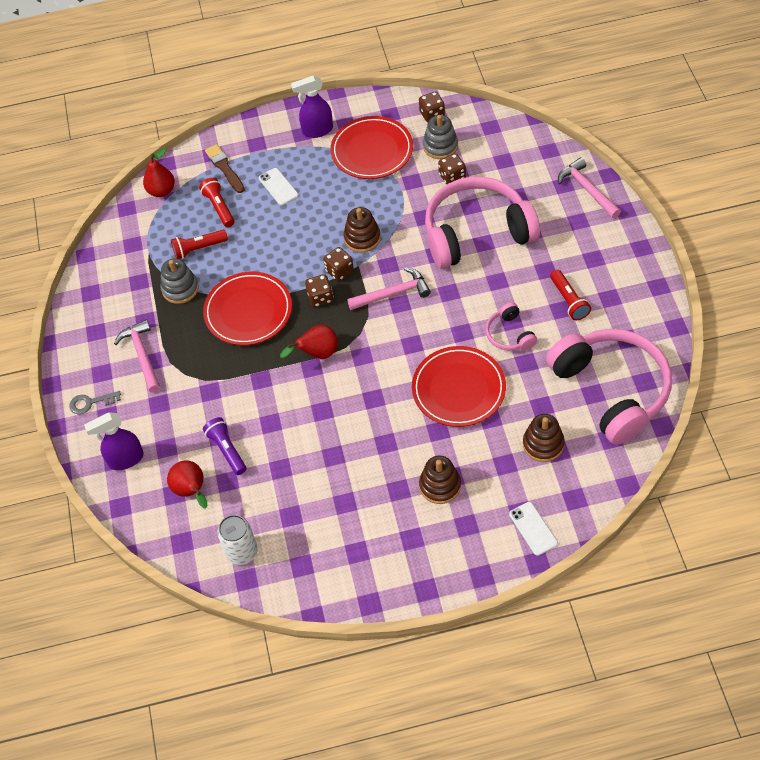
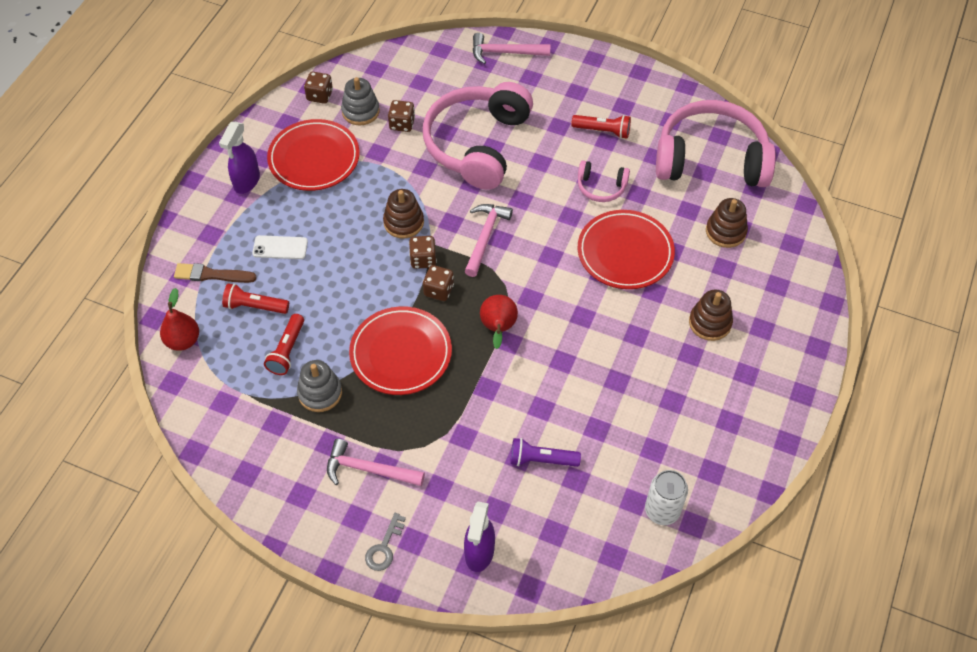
camera: 60 degrees left, 0 degrees up
(192, 491) = (563, 515): red pear -> none
(533, 528) = (799, 286): white phone -> none

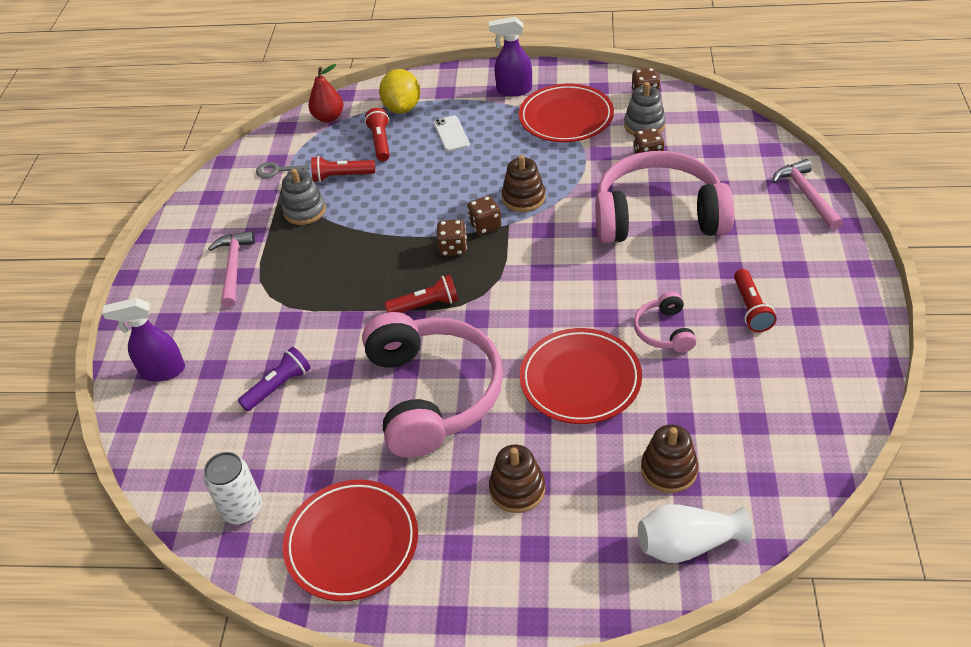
camera: 75 degrees right, 10 degrees down
(211, 275) = (402, 108): brown brush -> yellow lemon
(384, 547) = (156, 304): grey key -> grey key (278, 171)
(401, 353) = (367, 246): red plate -> red plate (352, 542)
(485, 237) = (538, 260): pink hammer -> none
(498, 329) = (426, 305): red pear -> red flashlight
(541, 459) = (278, 386): purple flashlight -> purple flashlight turned 60 degrees clockwise
(711, 159) = (780, 423): pink headphones -> pink headphones (433, 394)
(787, 244) = (687, 544): none -> white vase

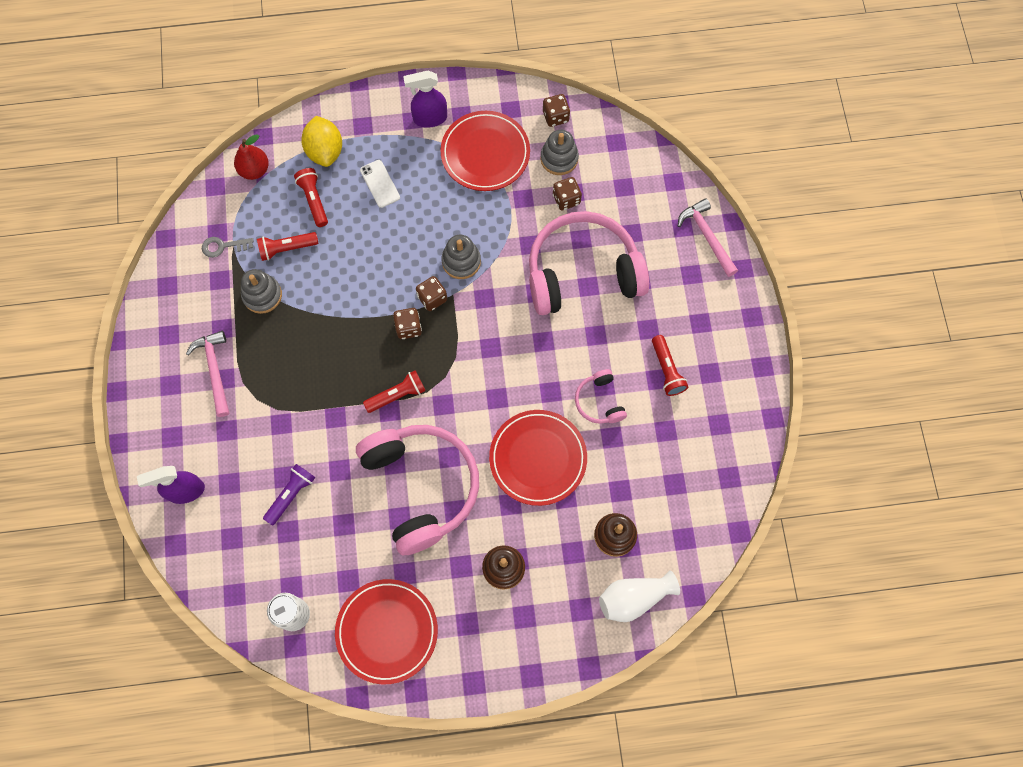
camera: 15 degrees left, 25 degrees up
(523, 198) = (461, 261): brown stacking toy -> grey stacking toy

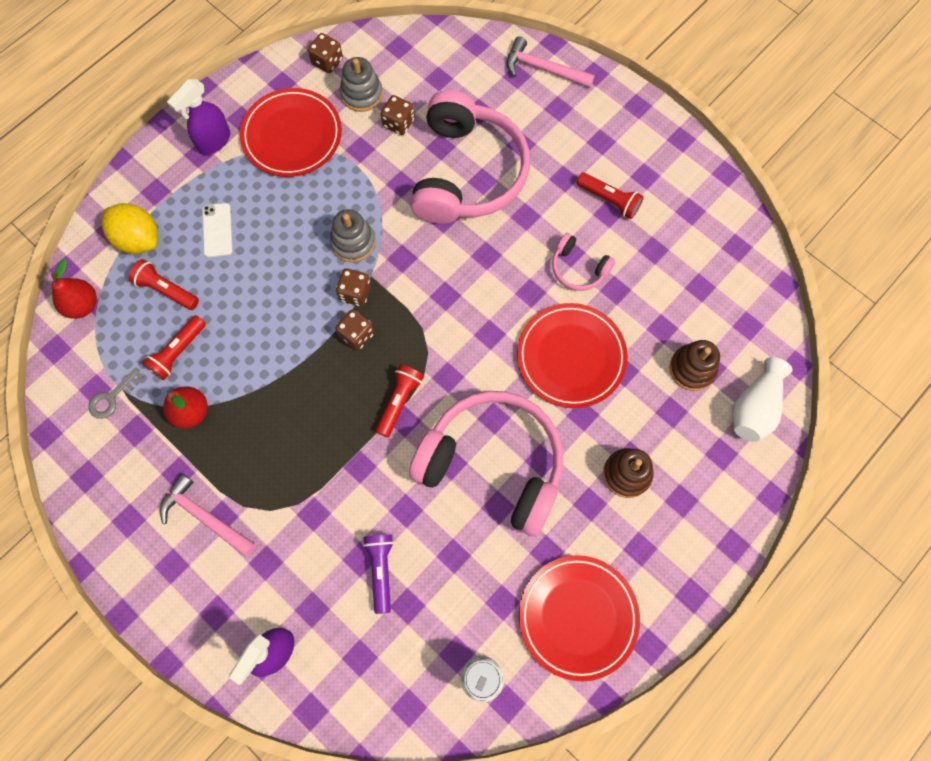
camera: 40 degrees left, 0 degrees up
(262, 295) = (191, 412): grey stacking toy -> red pear
(380, 184) = (217, 230): white phone -> white phone turned 60 degrees clockwise
(582, 272) = (467, 173): pink headphones -> pink headphones turned 150 degrees clockwise

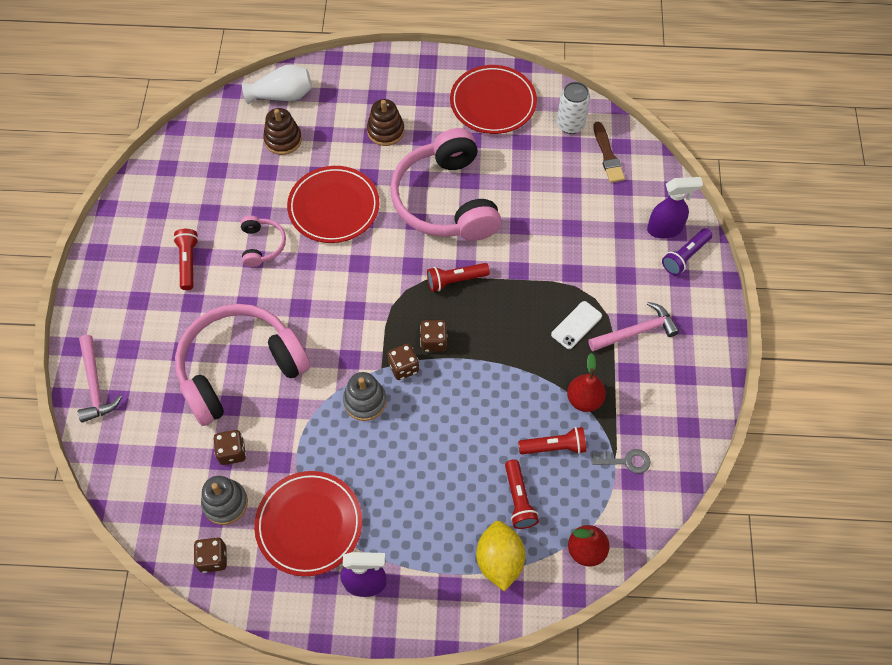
camera: 130 degrees left, 10 degrees down
(204, 516) = (636, 332): pink hammer -> pink hammer turned 105 degrees counterclockwise
(217, 230) = (439, 507): white phone -> white phone (576, 325)
(381, 570) = (566, 212): purple flashlight -> purple flashlight (685, 256)
(409, 680) = (607, 155): none -> brown brush

